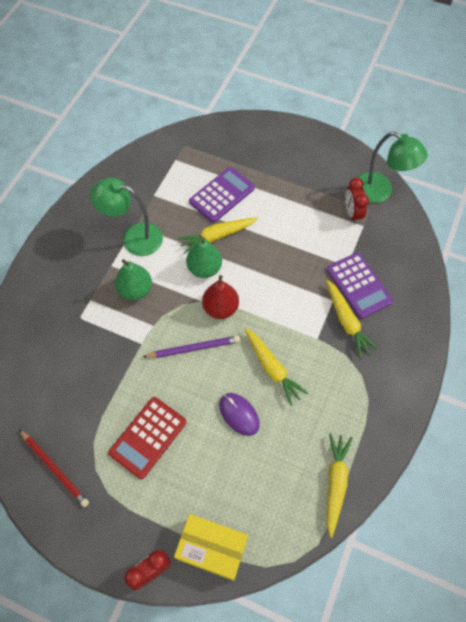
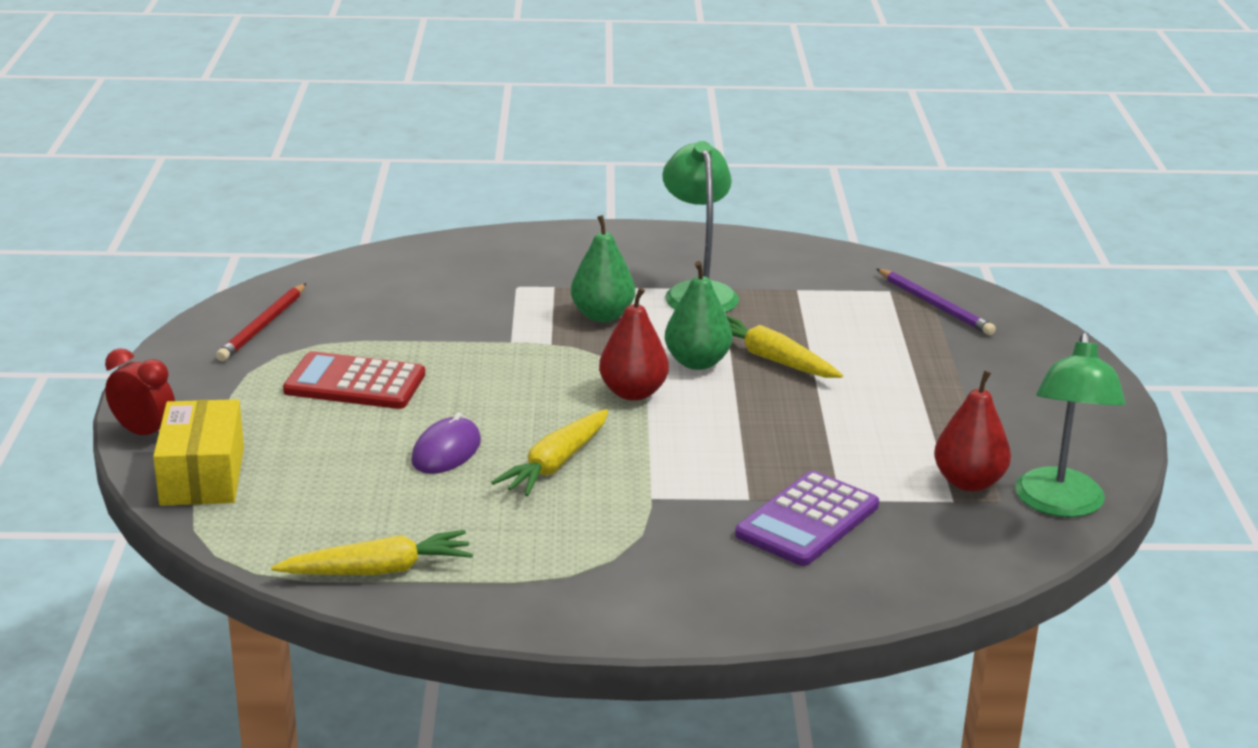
camera: 65 degrees right, 35 degrees down
(193, 348) = (537, 386): purple pencil -> purple pencil (935, 305)
(222, 195) = (862, 345): purple calculator -> none
(347, 321) = (715, 522): yellow carrot -> none
(352, 213) = (969, 482): red clock -> red pear

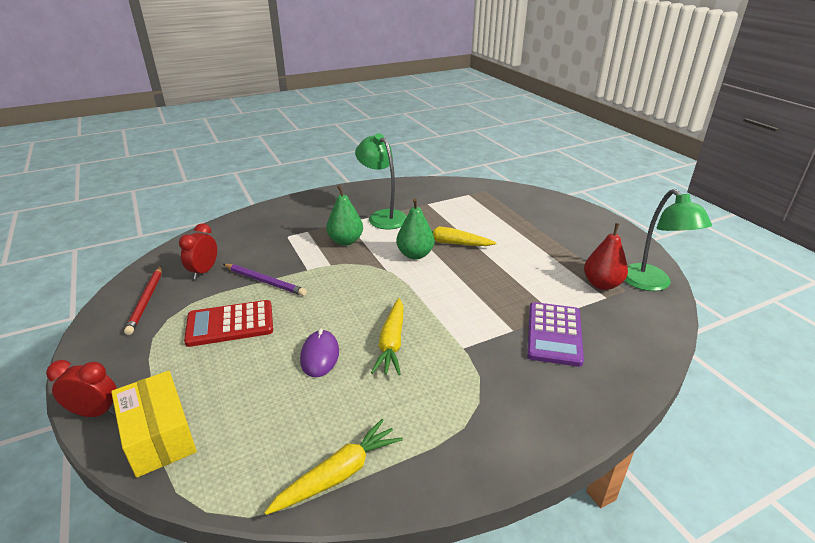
camera: 25 degrees left, 5 degrees up
(361, 307) = (204, 271): none -> red clock
(633, 393) = (397, 282): red pear -> none
(935, 305) = (494, 196): purple pencil -> purple pencil (265, 281)

